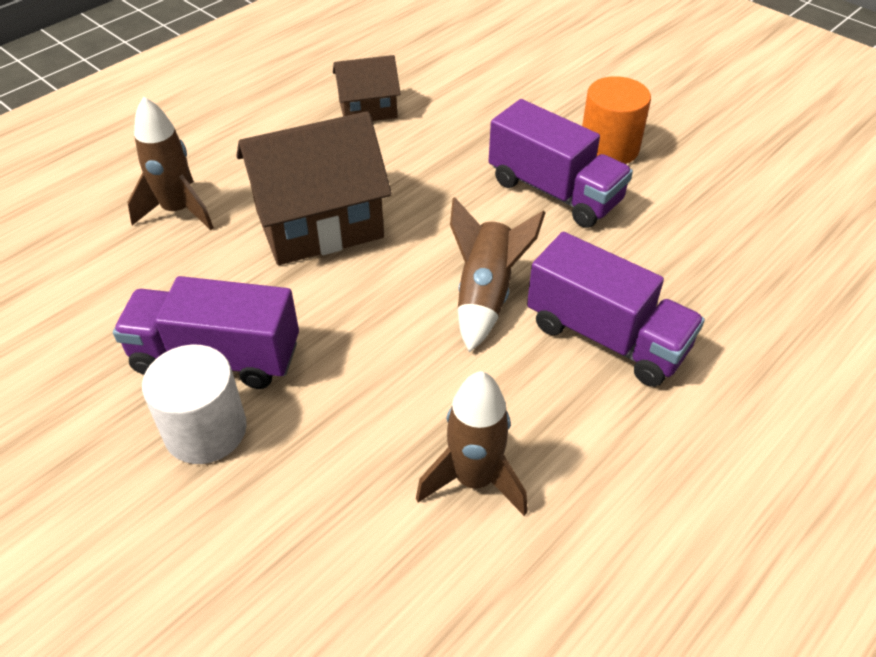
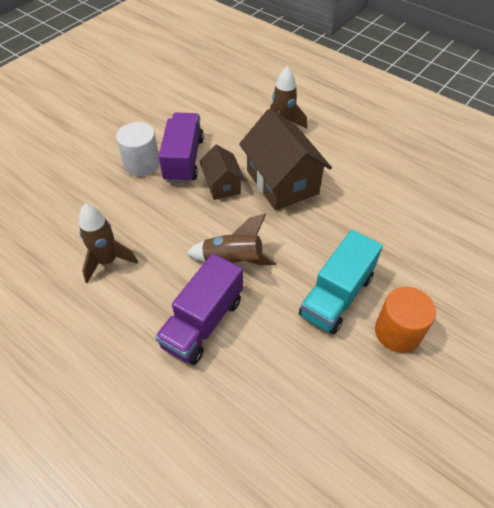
camera: 85 degrees right, 5 degrees up
(368, 109) = (398, 190): brown house -> brown house (222, 185)
(554, 191) = (336, 296): purple truck -> turquoise truck

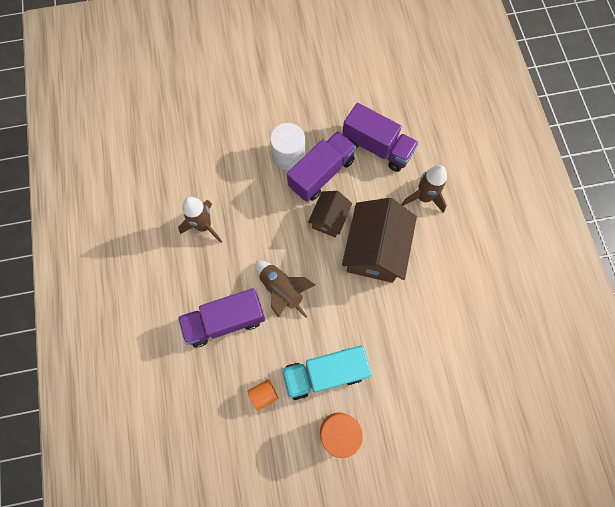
camera: 40 degrees right, 20 degrees up
(213, 118) = (377, 147): none -> purple truck
(301, 355) = (263, 394): none -> orange cylinder

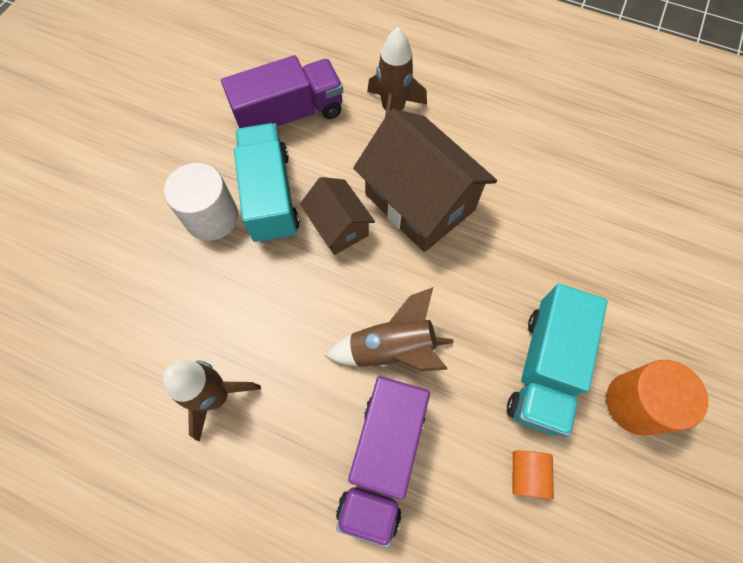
camera: 55 degrees left, 5 degrees down
(321, 173) = (270, 196): purple truck -> turquoise truck

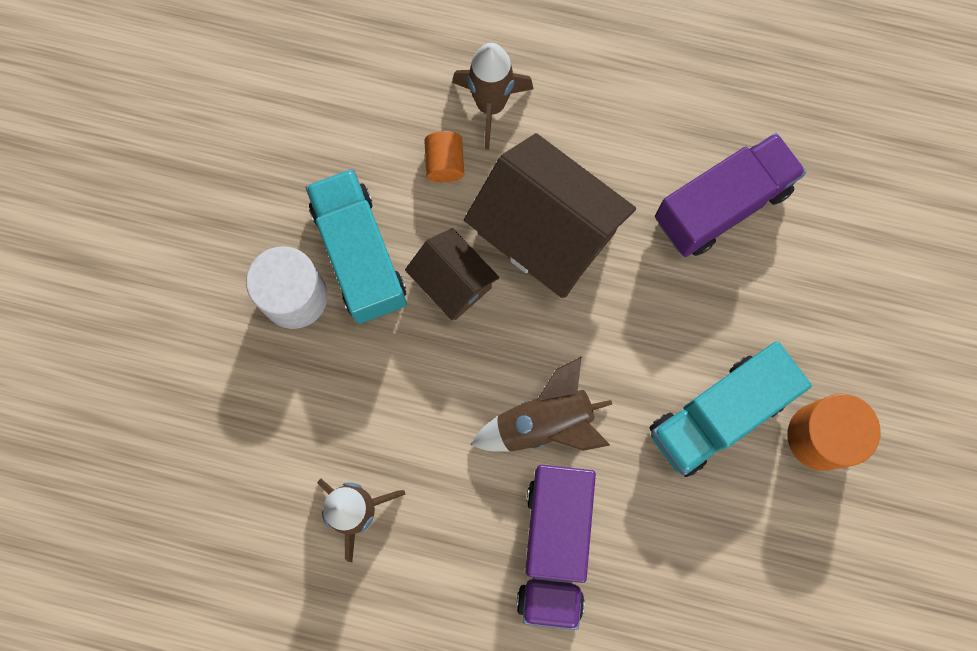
camera: 10 degrees left, 10 degrees up
(290, 115) = (358, 135): purple truck -> purple truck (722, 205)
(527, 474) = (709, 533): orange cylinder -> orange cylinder (445, 163)
(544, 368) = (718, 415): turquoise truck -> turquoise truck turned 45 degrees clockwise

